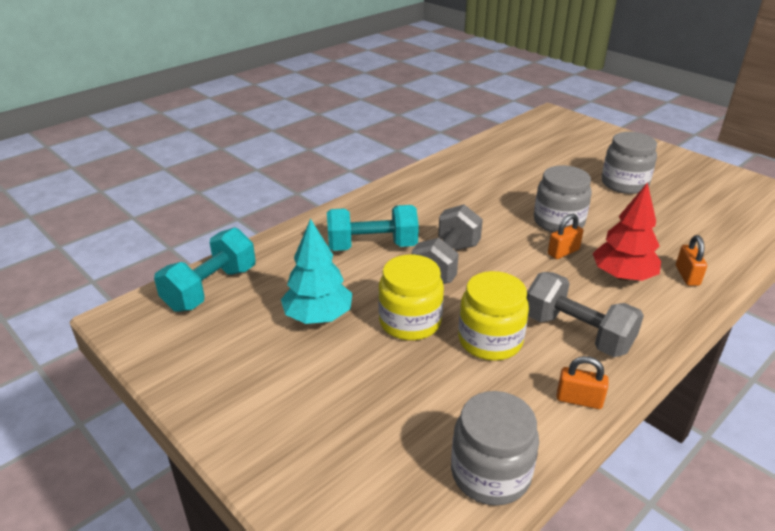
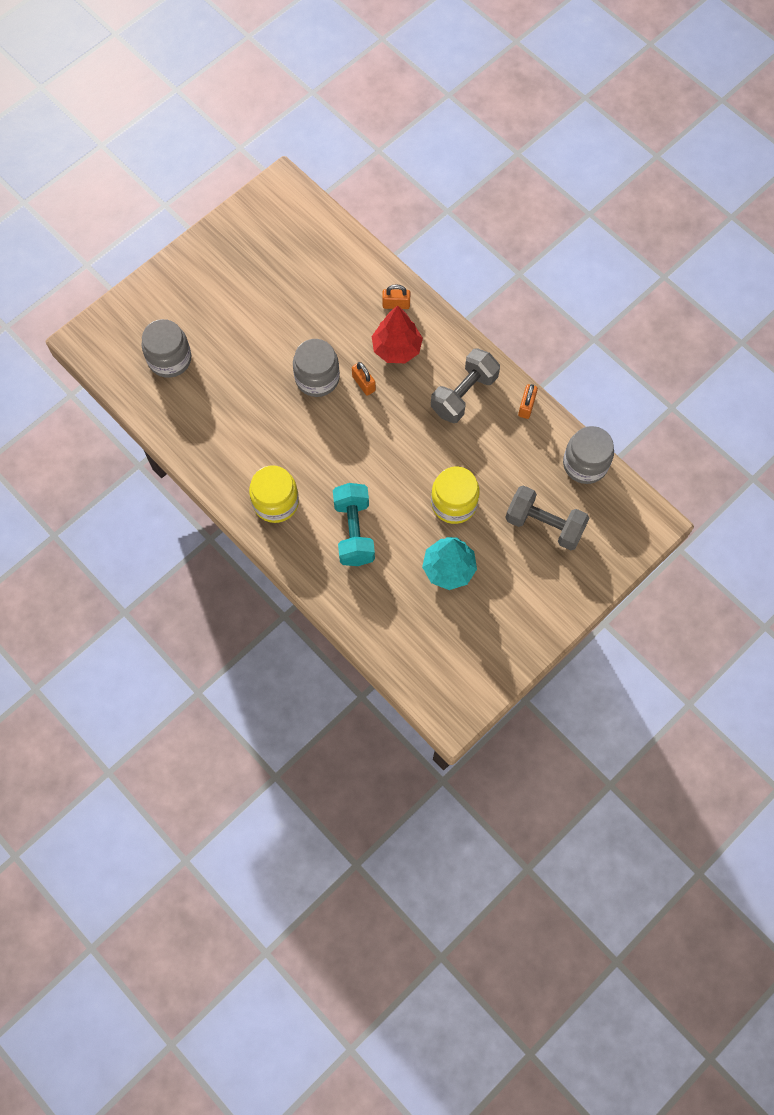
camera: 90 degrees left, 35 degrees up
(211, 288) = (415, 655): turquoise dumbbell -> none
(446, 264) = (380, 473): grey dumbbell -> grey dumbbell (544, 524)
(490, 340) = (473, 451): yellow jar -> yellow jar (276, 502)
(624, 184) = (251, 310): grey jar -> grey jar (169, 359)

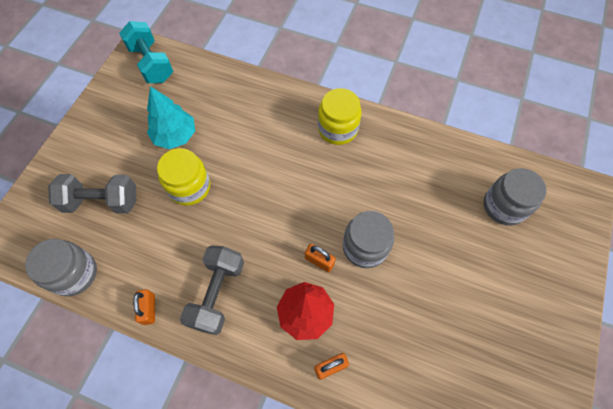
camera: 155 degrees right, 5 degrees down
(354, 531) = (264, 133): turquoise dumbbell -> turquoise dumbbell (151, 63)

